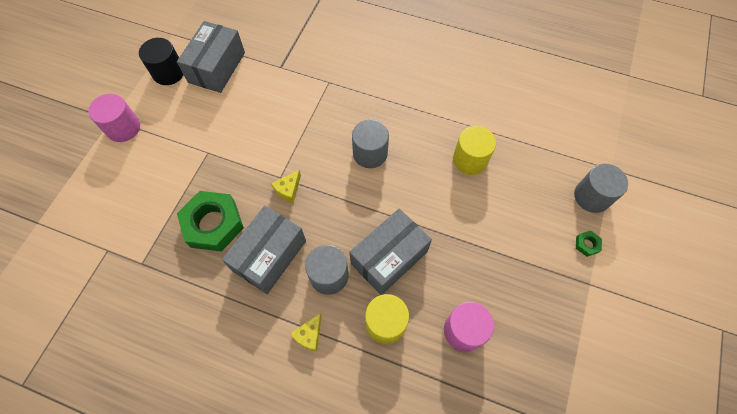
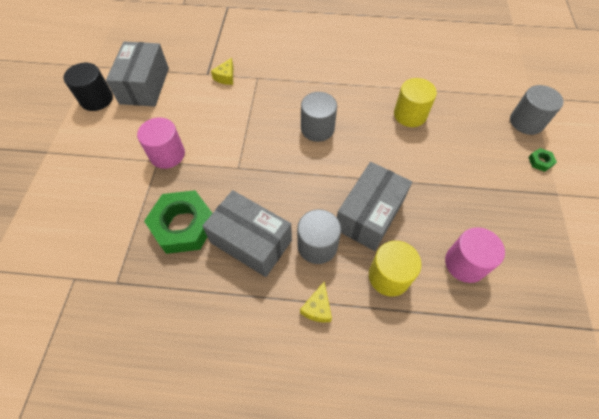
camera: 15 degrees left, 5 degrees down
(123, 128) = (62, 157): pink cylinder -> pink cylinder (167, 154)
(269, 255) = (251, 241): grey box -> grey box turned 75 degrees counterclockwise
(288, 189) = (250, 177): yellow cheese -> yellow cheese (226, 77)

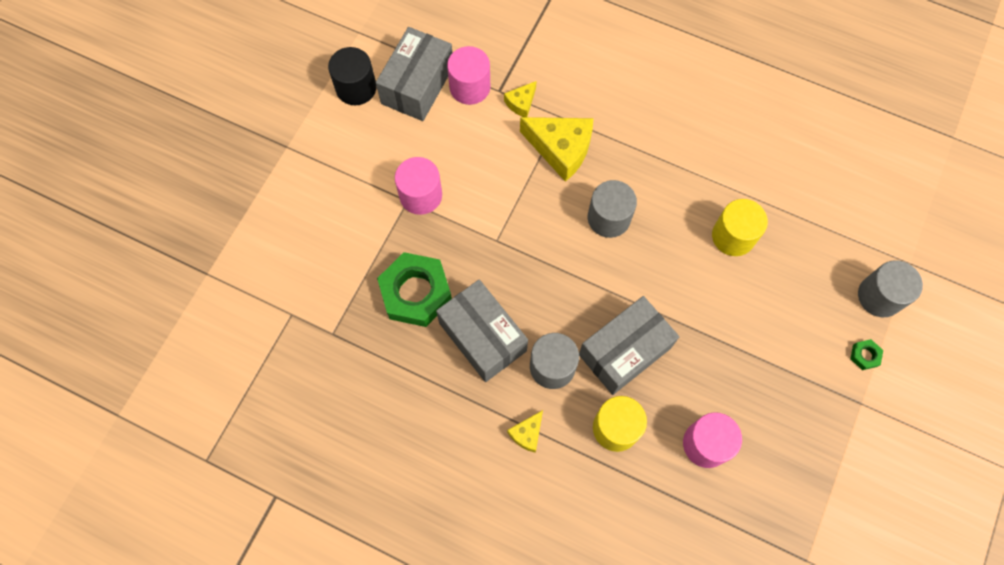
camera: 20 degrees right, 10 degrees up
(184, 77) = (470, 87): none -> pink cylinder
(265, 96) = (561, 149): none -> yellow cheese

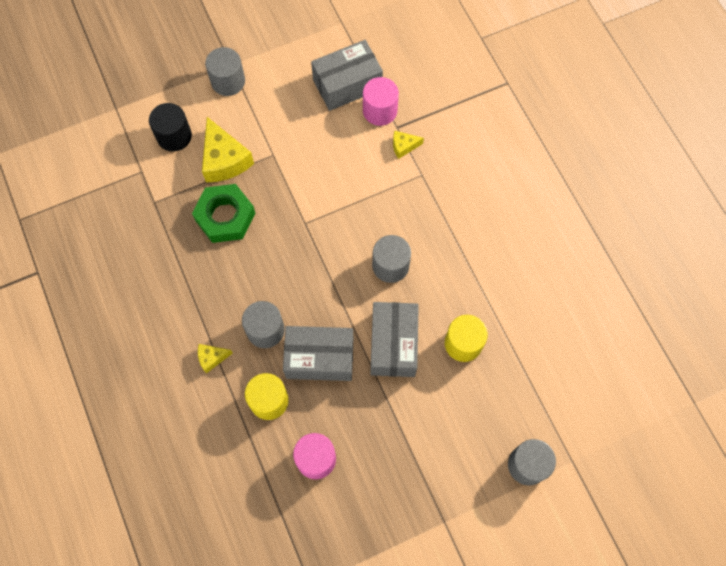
camera: 40 degrees right, 0 degrees up
(299, 164) = (228, 81): none -> grey cylinder
(356, 88) = (307, 58): black cylinder -> black cylinder (174, 136)
(421, 195) = (284, 157): pink cylinder -> none
(482, 337) = (240, 276): grey box -> grey box (393, 344)
(561, 149) = (401, 196): yellow cheese -> yellow cheese (224, 160)
(864, 355) = (477, 494): green nut -> none

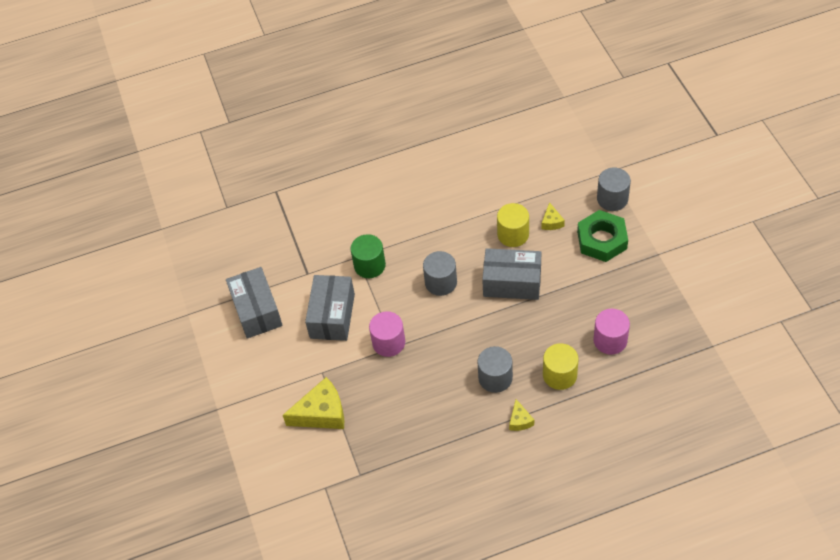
camera: 80 degrees left, 15 degrees down
(174, 136) = (289, 458): black cylinder -> none
(225, 217) = (381, 411): green nut -> green nut (602, 240)
(228, 81) = (236, 411): grey cylinder -> none
(320, 358) = (522, 336): grey box -> grey box (332, 316)
(380, 111) = (288, 286): pink cylinder -> pink cylinder (388, 342)
(404, 146) = (327, 269): yellow cheese -> yellow cheese (551, 222)
(410, 189) = (369, 265): none -> green cylinder

